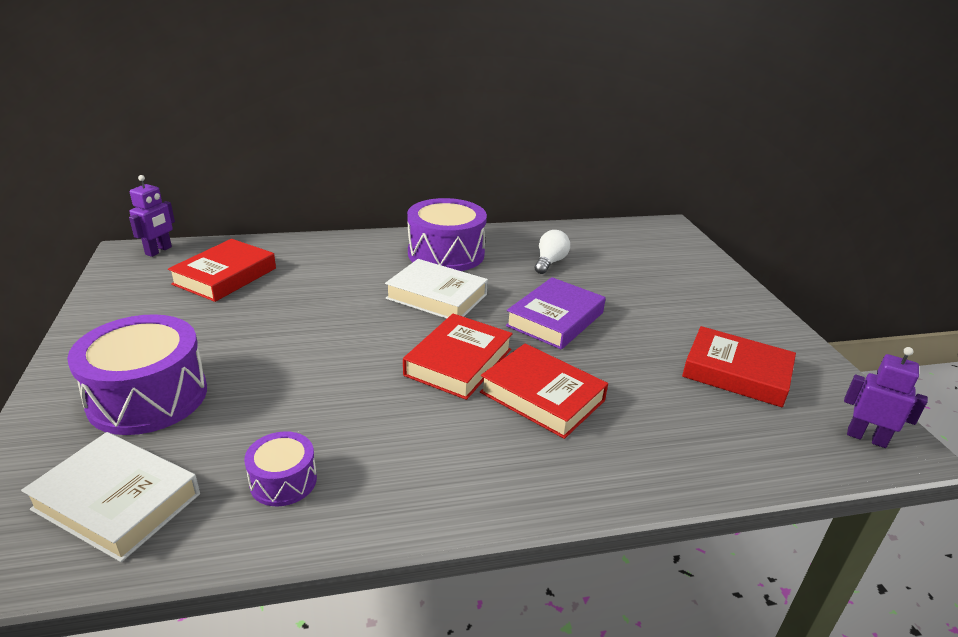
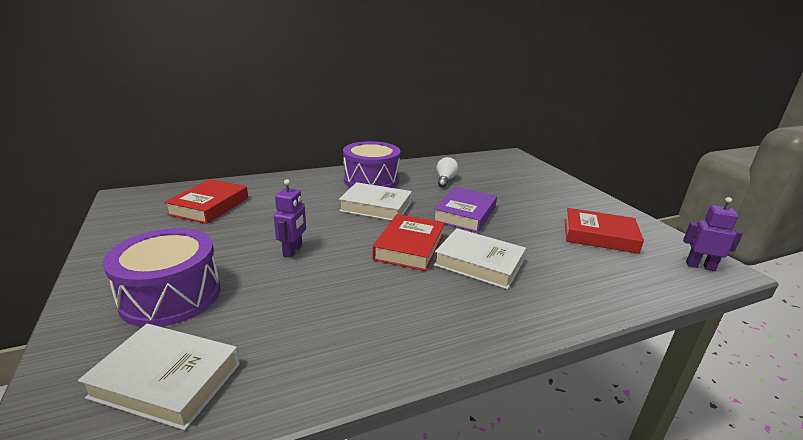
camera: 10 degrees left, 5 degrees down
(159, 251) = (150, 193): purple robot -> purple robot (293, 251)
(283, 481) = (307, 345): purple drum -> none
(542, 396) = (479, 263): red book -> white book

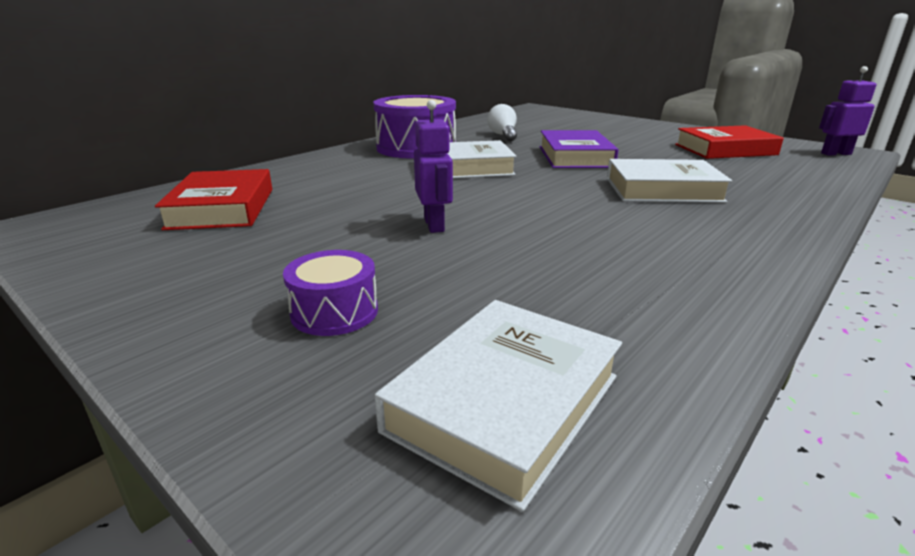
camera: 25 degrees left, 0 degrees up
(166, 380) = (504, 403): white book -> white book turned 45 degrees counterclockwise
(171, 296) = (334, 312): purple drum -> purple drum, size x0.51
(409, 247) = (569, 192): red book -> none

